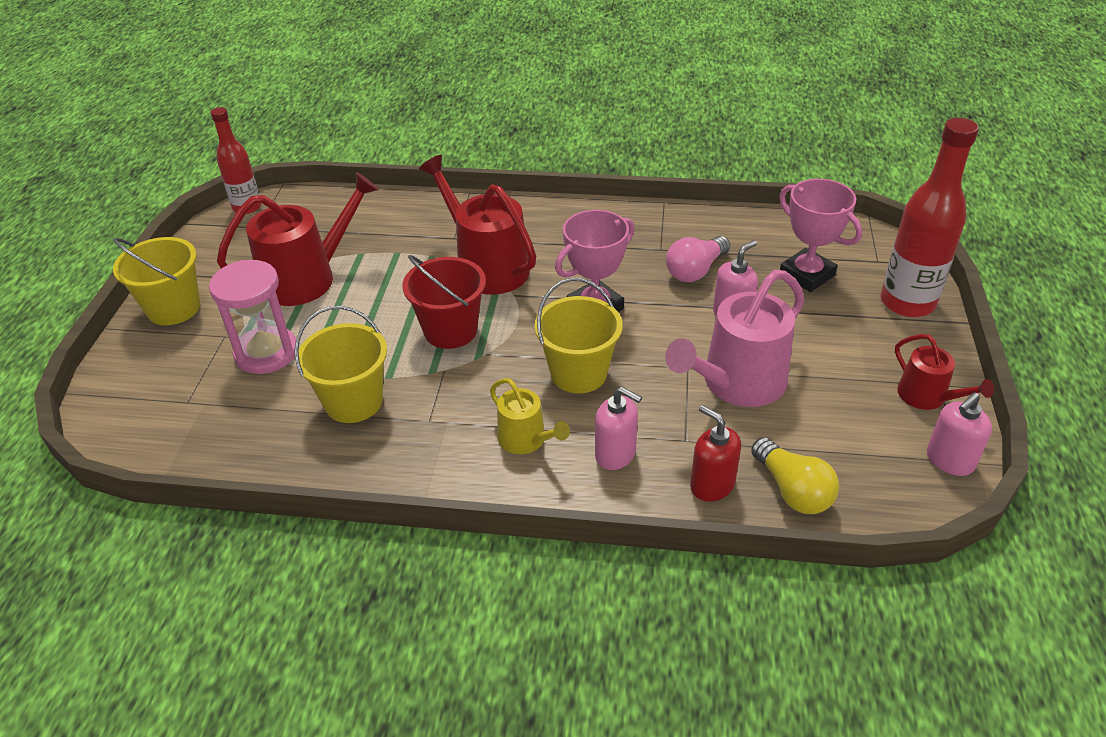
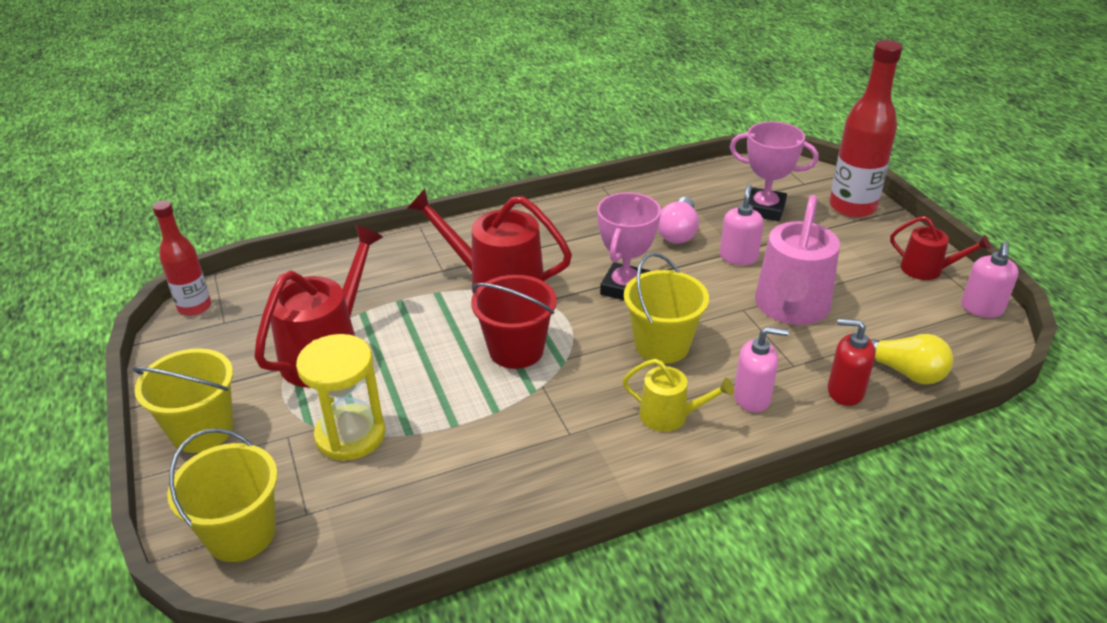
camera: 30 degrees left, 5 degrees down
(266, 353) = (350, 435): pink hourglass -> yellow hourglass
(353, 402) = (483, 445): yellow bucket -> yellow bucket (241, 534)

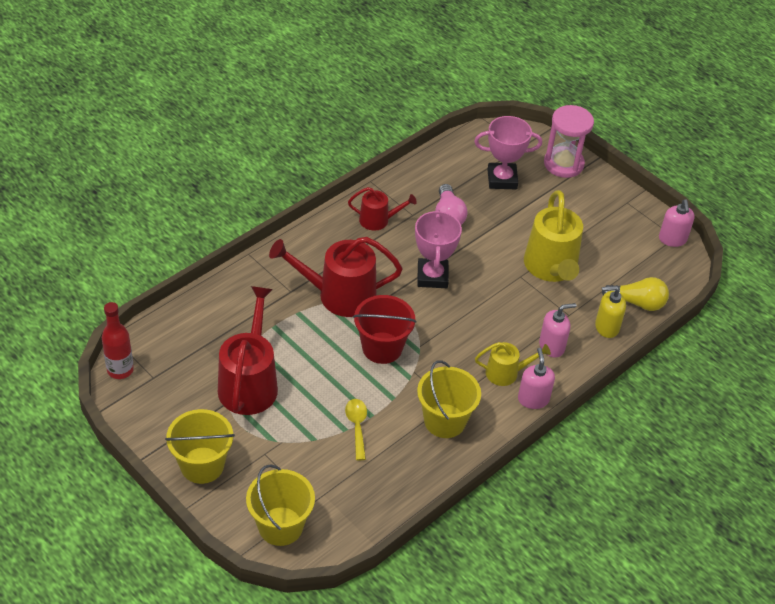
camera: 25 degrees left, 10 degrees up
(350, 435) = (307, 441): yellow hourglass -> none
(427, 433) = (357, 426): none -> yellow spoon
(662, 345) = (478, 319): yellow bucket -> yellow bucket (444, 421)
(738, 257) = (500, 230): pink soap dispenser -> pink soap dispenser (533, 399)
(791, 307) = (551, 267): pink watering can -> yellow watering can
(845, 391) = (606, 327): red soap dispenser -> yellow soap dispenser
(852, 207) = (563, 164): red bottle -> pink hourglass
(927, 269) = (630, 213): red watering can -> red watering can (378, 220)

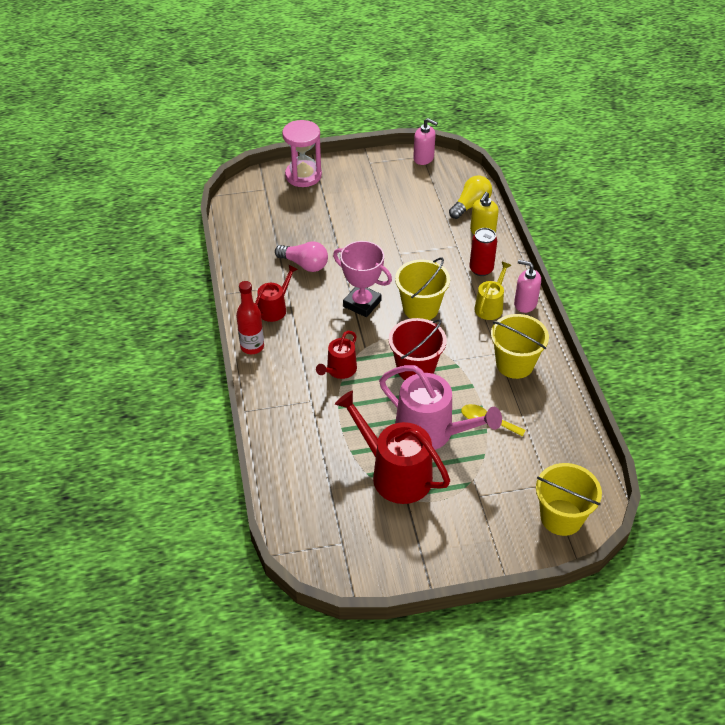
camera: 55 degrees left, 0 degrees up
(120, 370) = (316, 565): red bottle -> red bottle (252, 347)
(202, 465) = (465, 546): yellow bucket -> yellow bucket (420, 308)
(314, 389) = (431, 432): none -> pink watering can
(339, 295) = (339, 370): red watering can -> red watering can, size x0.55
(502, 179) = (291, 216): pink trophy -> none
(551, 267) = (403, 232): yellow watering can -> none
(552, 346) = (481, 269): pink soap dispenser -> red can

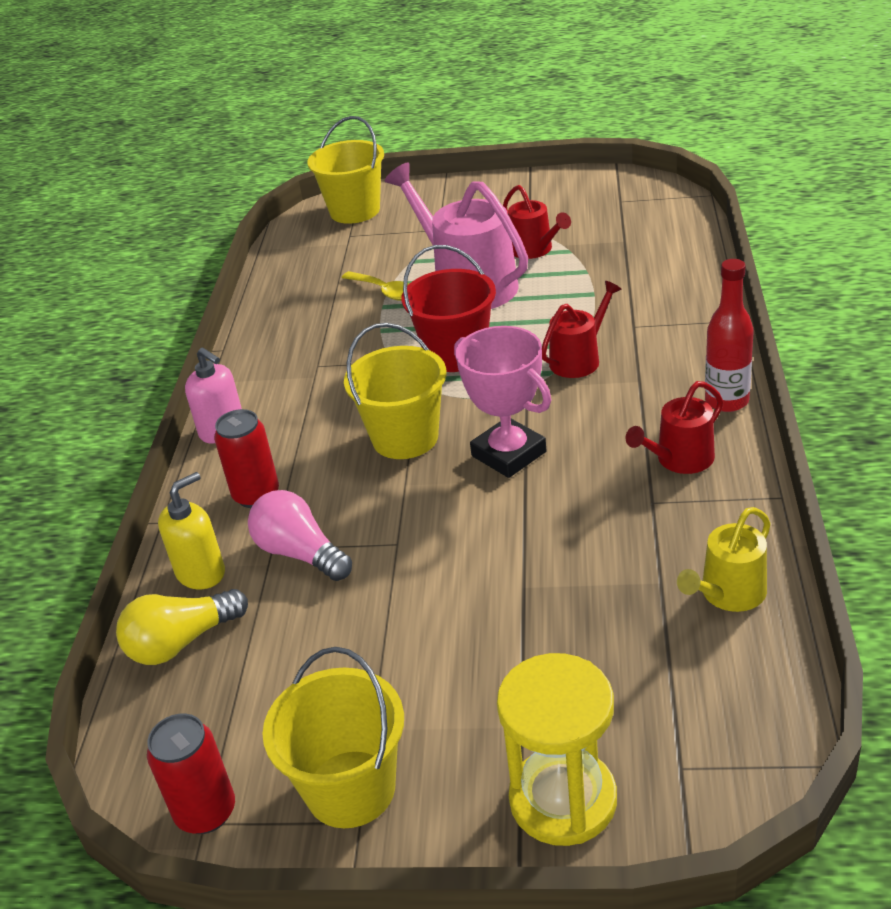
camera: 160 degrees left, 10 degrees down
(303, 176) = (563, 800): pink hourglass -> yellow hourglass
(304, 264) = (605, 540): pink light bulb -> pink light bulb (300, 553)
(395, 474) = (534, 250): red watering can -> red watering can, size x0.55
(423, 158) = (206, 812): pink soap dispenser -> red can
(490, 307) = (284, 430): yellow watering can -> yellow watering can (728, 593)
(514, 364) = (302, 350): yellow bucket -> yellow bucket (350, 789)

